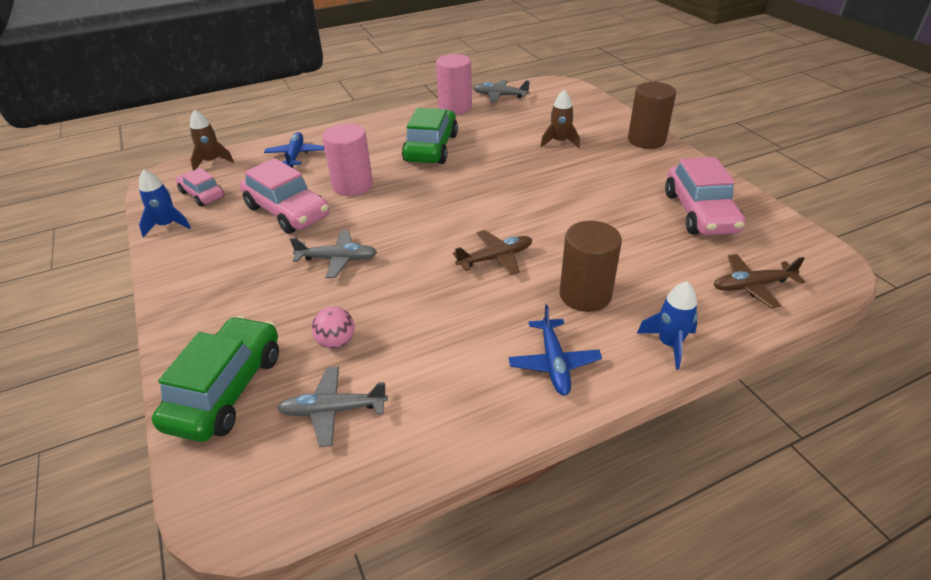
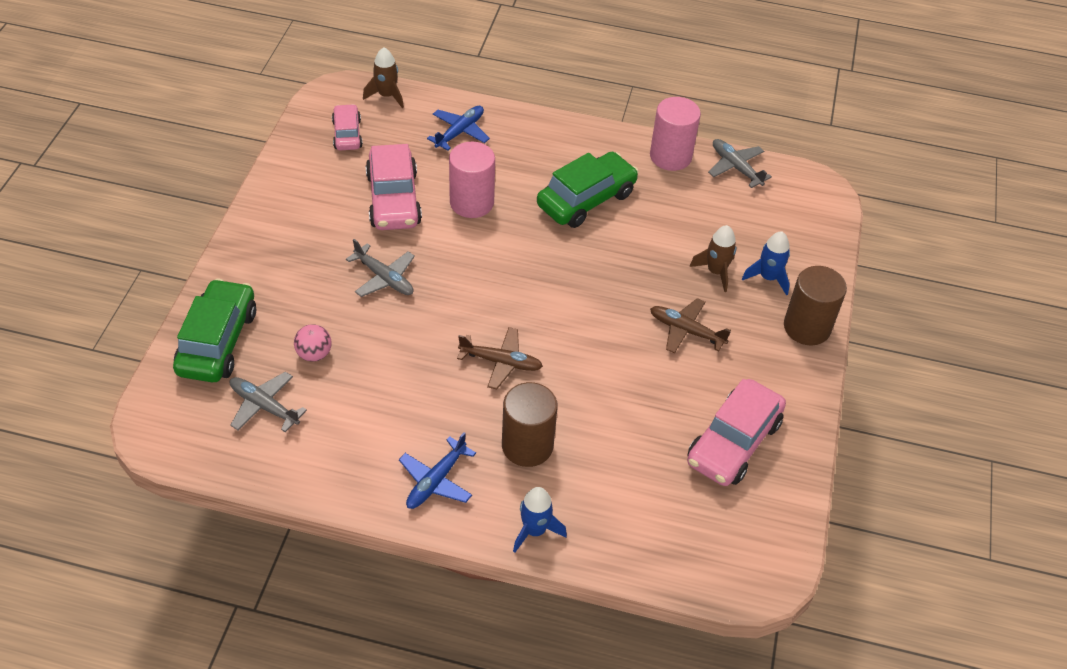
camera: 35 degrees right, 10 degrees up
(167, 225) = (296, 154): blue rocket -> blue rocket (768, 278)
(226, 389) = (217, 341): green car -> green car turned 45 degrees counterclockwise
(752, 286) = (670, 538): brown plane -> brown plane (686, 331)

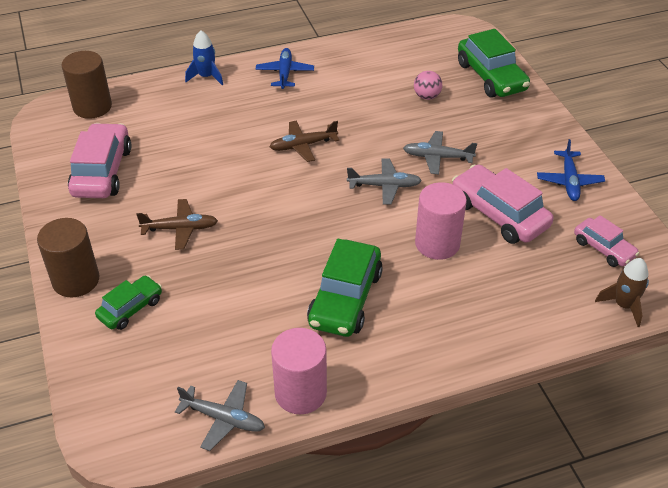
camera: 150 degrees right, 5 degrees down
(264, 406) = (422, 62): grey plane -> grey plane (384, 186)
(459, 132) = (518, 304): blue plane -> blue plane (569, 181)
(527, 445) = (244, 111): brown cylinder -> brown cylinder (92, 107)
(716, 272) = (182, 290): brown rocket -> none
(768, 278) = (130, 308): blue rocket -> green car

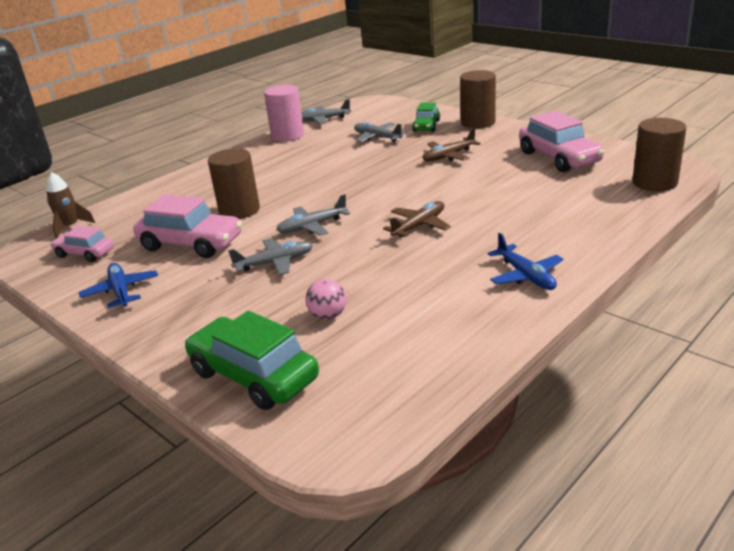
camera: 155 degrees right, 15 degrees down
(206, 77) = (603, 240): blue rocket -> none
(206, 313) = (377, 138): none -> grey plane
(345, 298) = (291, 168): green car -> none
(437, 244) = (239, 210): pink cylinder -> brown cylinder

